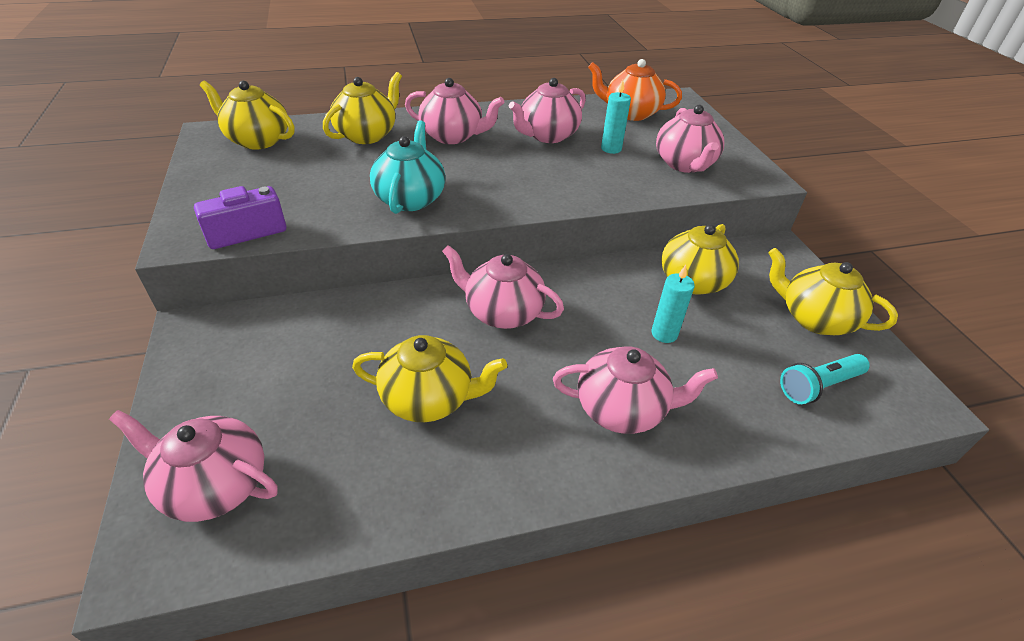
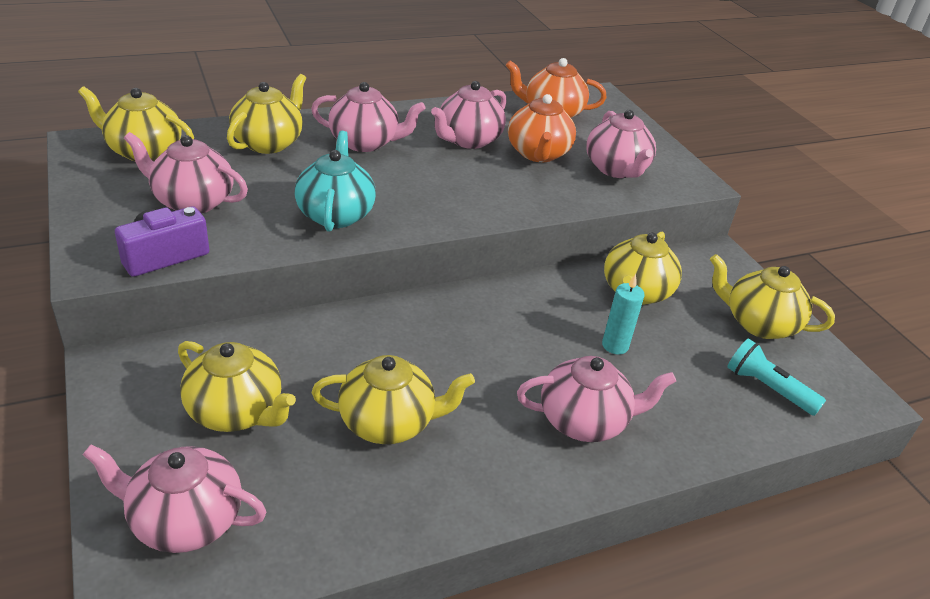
camera: 10 degrees left, 5 degrees down
(290, 379) = (236, 411): none -> yellow teapot
(502, 312) = (447, 332): pink teapot -> pink teapot (192, 201)
(611, 149) = (538, 154): turquoise candle -> orange teapot
(818, 386) = (767, 388): turquoise flashlight -> turquoise flashlight turned 75 degrees clockwise

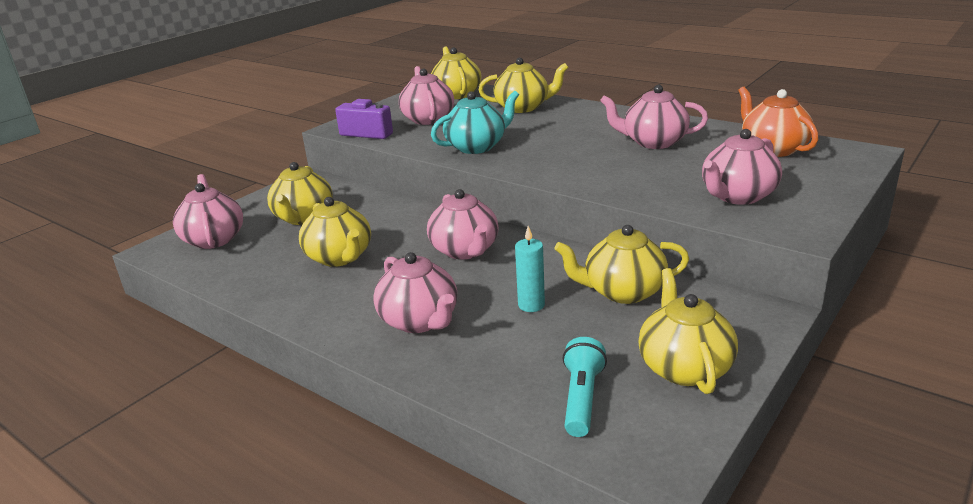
camera: 65 degrees right, 10 degrees down
(365, 143) = (578, 123): pink teapot -> pink teapot (465, 250)
(538, 154) = (690, 166): orange teapot -> none

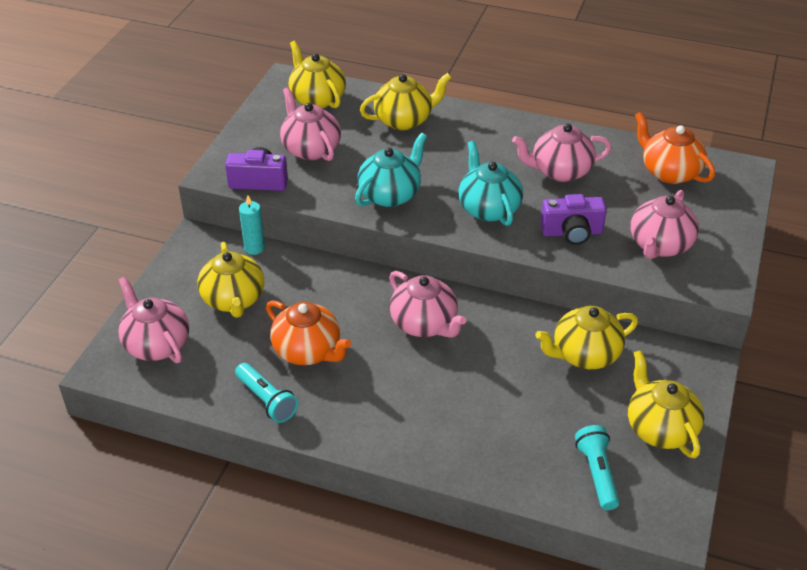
camera: 20 degrees left, 15 degrees up
(272, 287) = (266, 400): none -> turquoise flashlight
(340, 257) = (308, 351): yellow teapot -> orange teapot
(420, 321) = (429, 417): pink teapot -> none
(531, 305) = (515, 383): turquoise candle -> turquoise candle (254, 248)
(565, 160) = (488, 209): none -> turquoise teapot
(642, 181) = (572, 232): none -> purple camera

